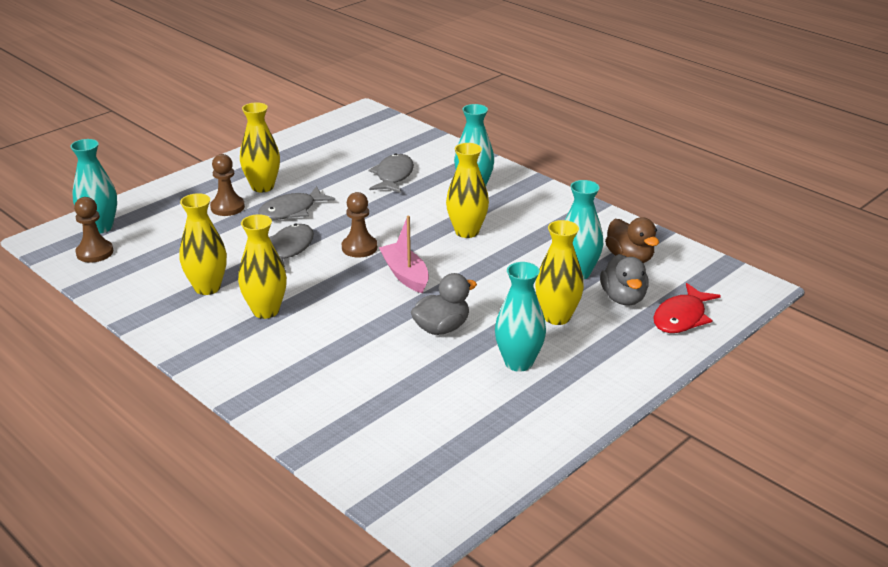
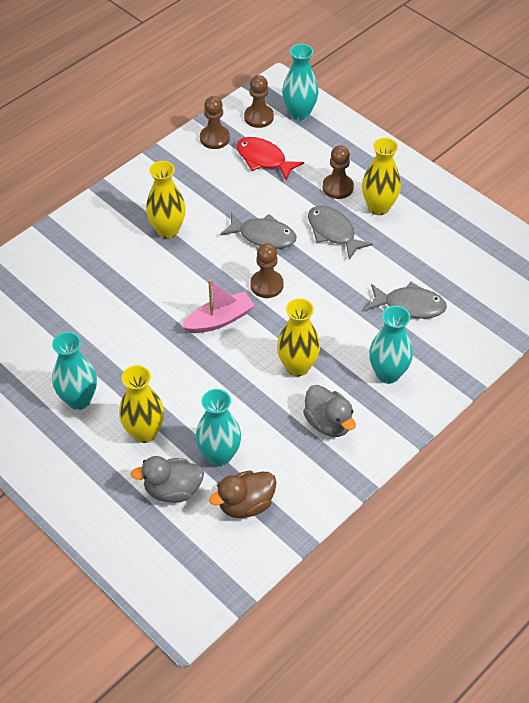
camera: 90 degrees right, 20 degrees up
(118, 281) = (214, 138): none -> brown pawn
(207, 288) = (203, 191): yellow vase -> none
(441, 328) = (134, 346): grey duck -> grey duck (328, 423)
(681, 317) = (136, 536): red fish -> red fish (264, 159)

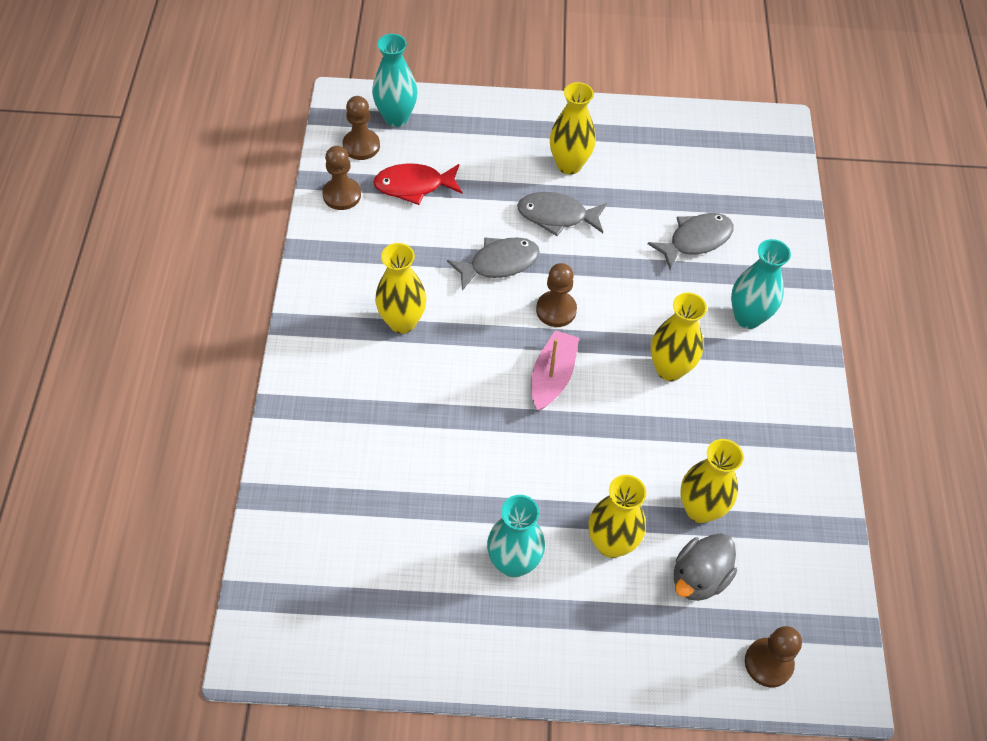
camera: 45 degrees left, 5 degrees up
(219, 455) = (700, 509): turquoise vase -> yellow vase
(246, 504) = (773, 536): brown duck -> none
(328, 423) = (752, 402): grey duck -> none
(337, 187) = (512, 169): brown pawn -> brown pawn (768, 663)

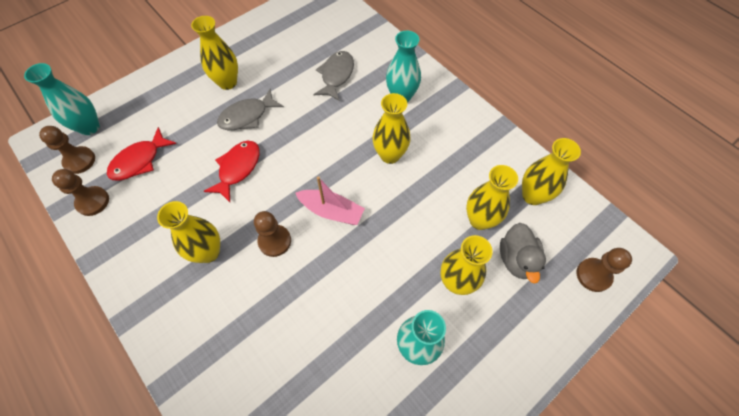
camera: 40 degrees left, 5 degrees up
(499, 263) = (238, 168): grey fish -> red fish
(552, 376) = (331, 211): pink boat -> pink boat turned 135 degrees clockwise
(556, 310) = (297, 170): brown pawn -> brown pawn (274, 241)
(788, 535) = (532, 196): none -> yellow vase

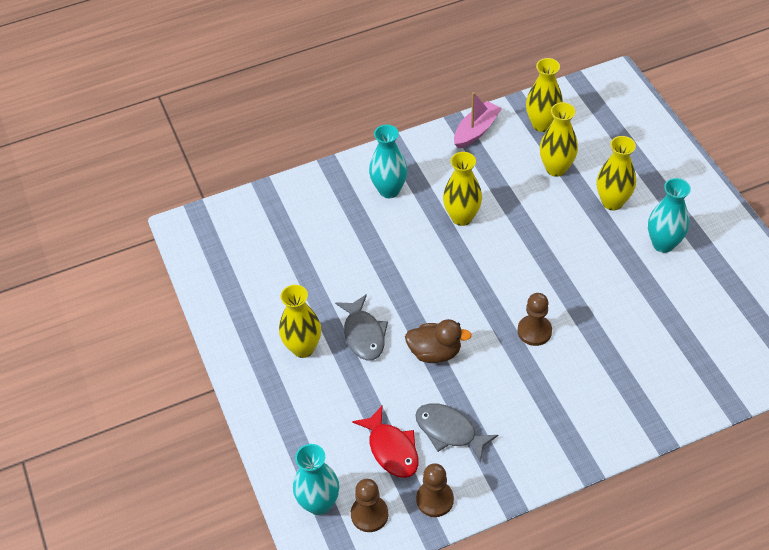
camera: 70 degrees left, 10 degrees down
(208, 252) = (531, 390): yellow vase -> none
(238, 168) = (435, 352): red fish -> brown duck
(331, 211) = (513, 278): pink boat -> pink boat (476, 130)
(336, 75) = (335, 240): grey fish -> grey fish (449, 431)
(516, 259) = (601, 155): grey duck -> none
(593, 275) = (628, 111): brown pawn -> none

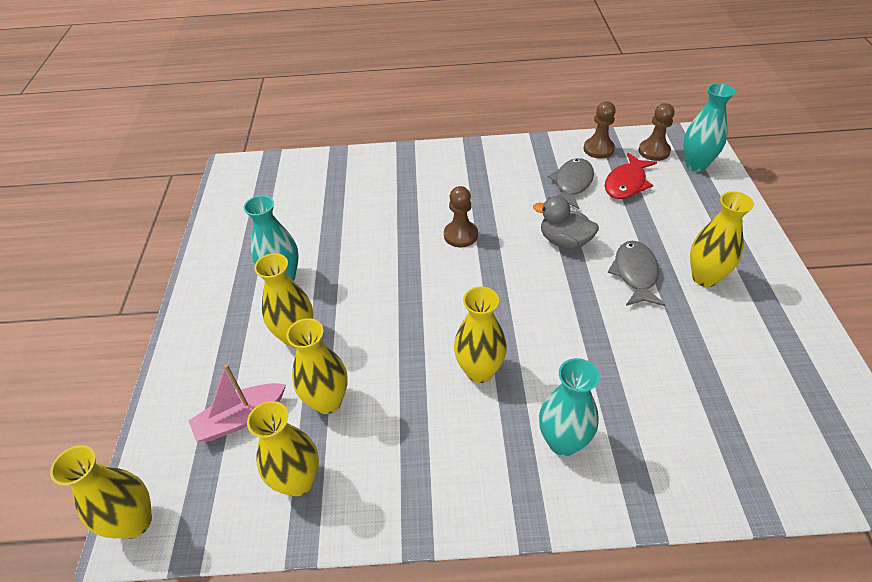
camera: 160 degrees left, 5 degrees down
(391, 449) = (626, 183): red fish -> red fish turned 135 degrees counterclockwise
(435, 352) = (564, 241): brown duck -> grey duck
(449, 431) = (572, 184): grey fish -> grey fish turned 120 degrees counterclockwise
(476, 130) = (397, 505): pink boat -> pink boat (241, 418)
(619, 82) = (135, 522): none -> yellow vase

